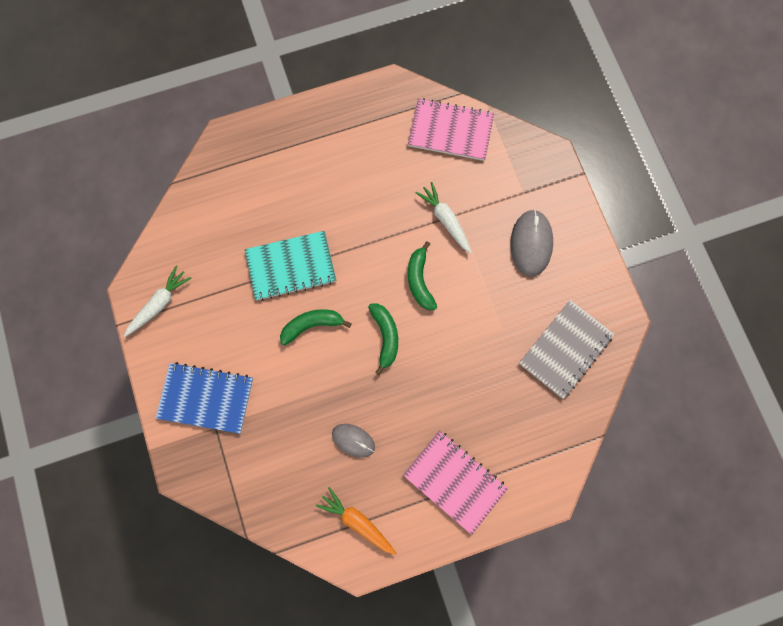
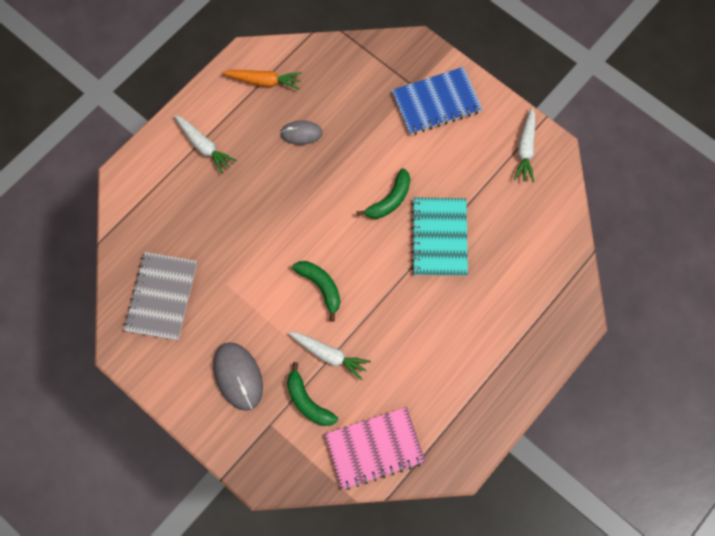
camera: 150 degrees right, 5 degrees down
(291, 266) = (439, 238): turquoise notebook -> turquoise notebook turned 45 degrees counterclockwise
(385, 336) = (322, 224): green banana -> green banana (308, 401)
(454, 481) = (204, 146): pink notebook -> white carrot

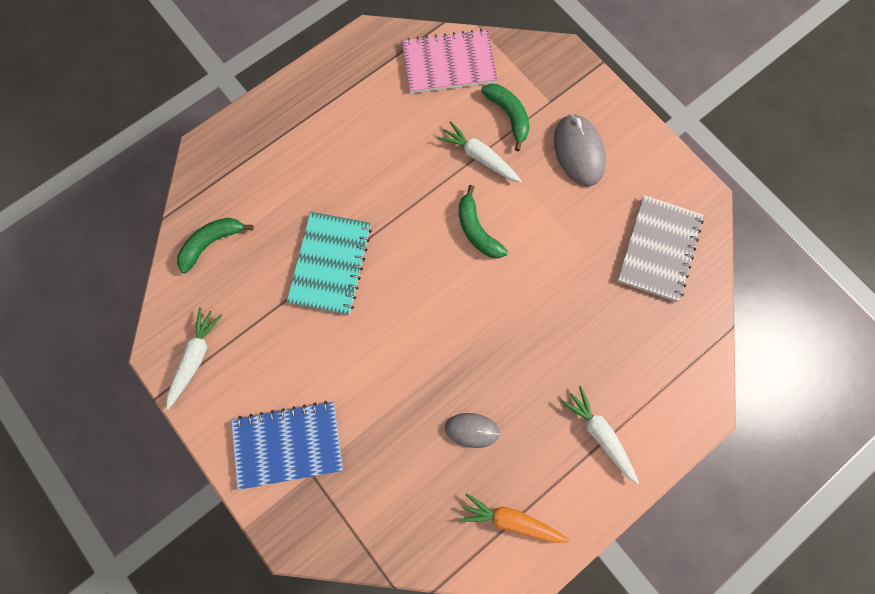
camera: 170 degrees left, 5 degrees up
(389, 200) = (378, 320): green banana -> green banana (212, 243)

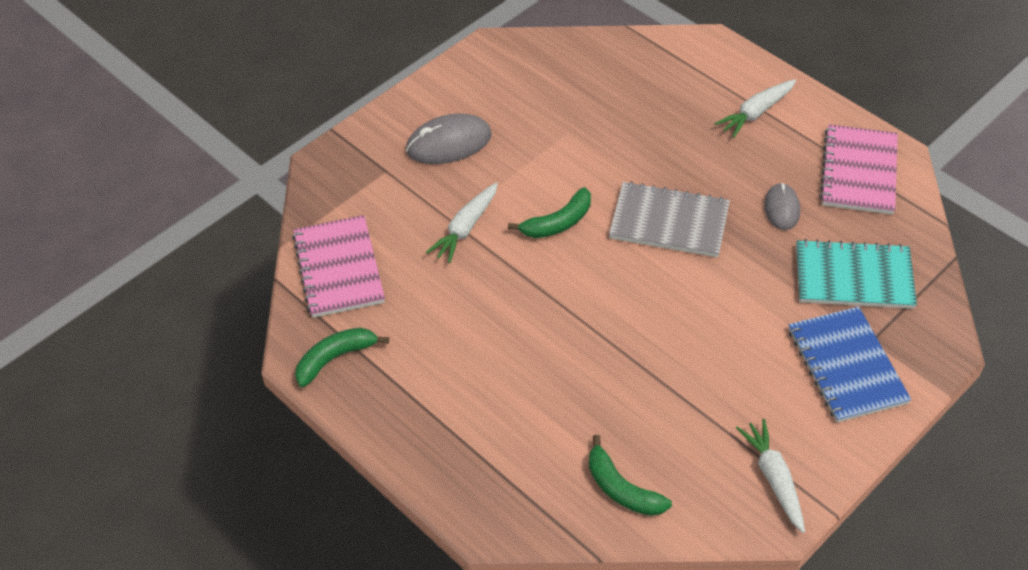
camera: 95 degrees left, 25 degrees down
(196, 357) = (774, 478): white carrot -> white carrot turned 60 degrees clockwise
(330, 263) = (624, 355): turquoise notebook -> turquoise notebook (853, 277)
(508, 116) = (408, 206): green banana -> green banana (335, 358)
(511, 519) = (859, 172): orange carrot -> pink notebook
(658, 249) = (554, 77): grey notebook -> grey notebook (669, 222)

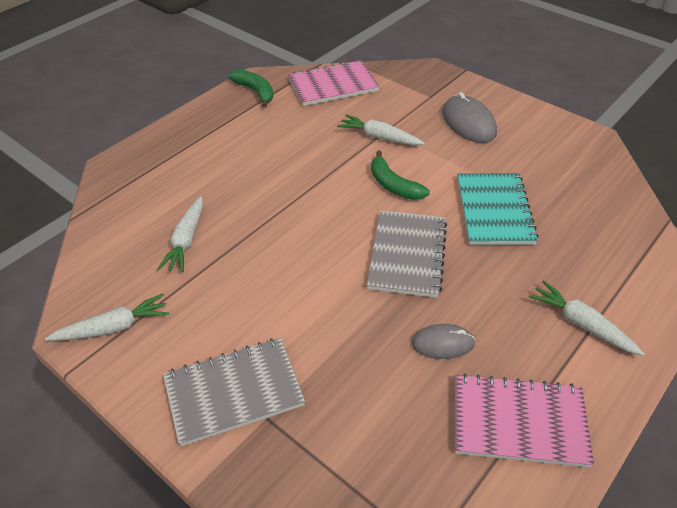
camera: 85 degrees right, 5 degrees down
(621, 489) = (124, 231): green banana -> none
(641, 421) = (186, 240): none -> white carrot
(846, 366) = (233, 392): blue notebook -> grey notebook
(853, 277) = (353, 406): turquoise notebook -> turquoise notebook (494, 211)

